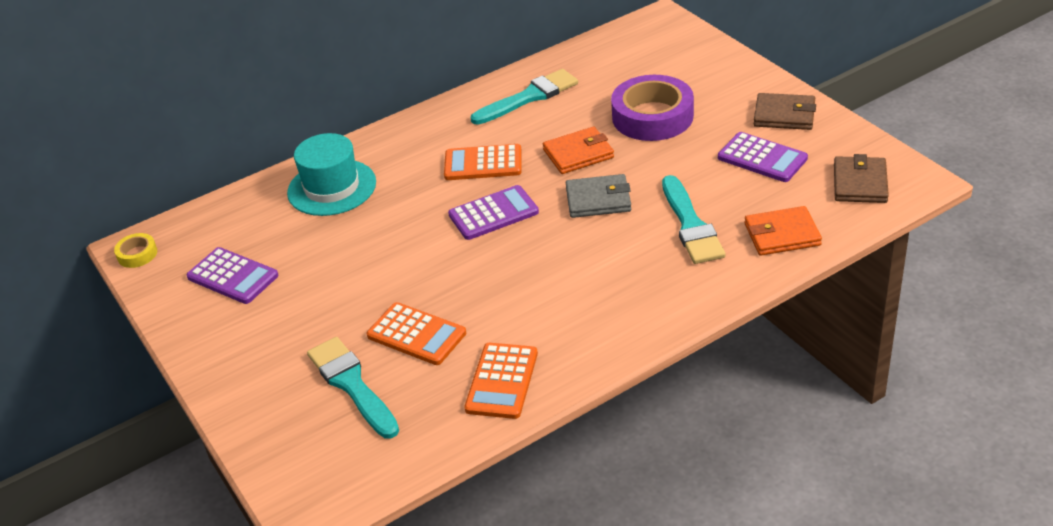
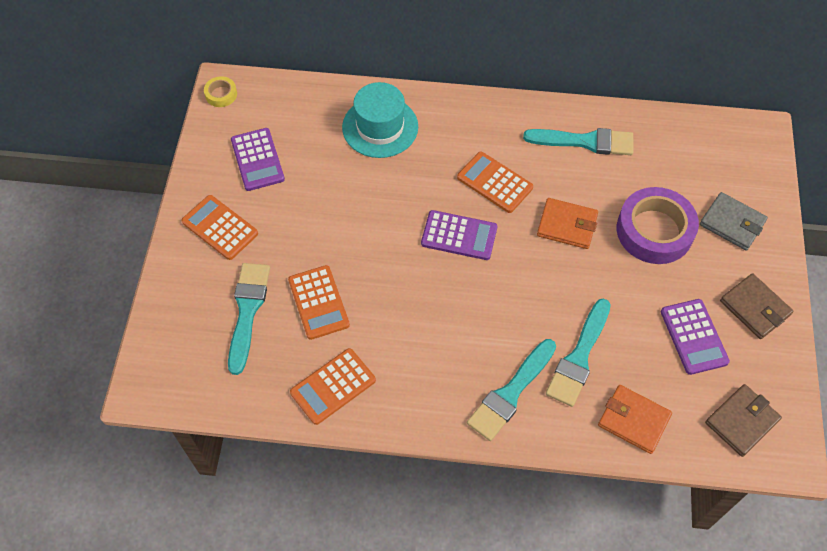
camera: 35 degrees right, 20 degrees up
(250, 345) = (220, 227): none -> orange calculator
(598, 199) = (539, 280): grey wallet -> grey wallet (732, 223)
(664, 282) = (510, 393): none -> turquoise brush

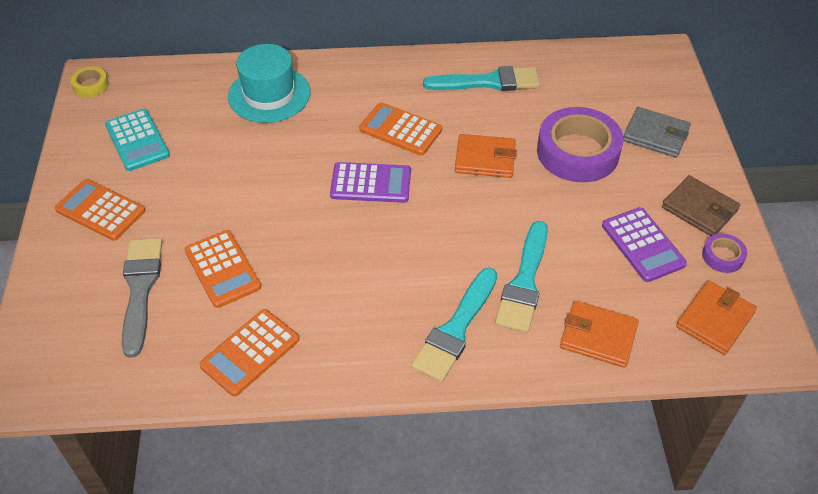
camera: 10 degrees left, 10 degrees down
(247, 311) = (140, 289): turquoise brush -> grey brush
(257, 160) = (137, 140): purple calculator -> turquoise calculator
(741, 421) = (715, 320): brown wallet -> orange wallet
(764, 360) = (722, 256): none -> purple tape

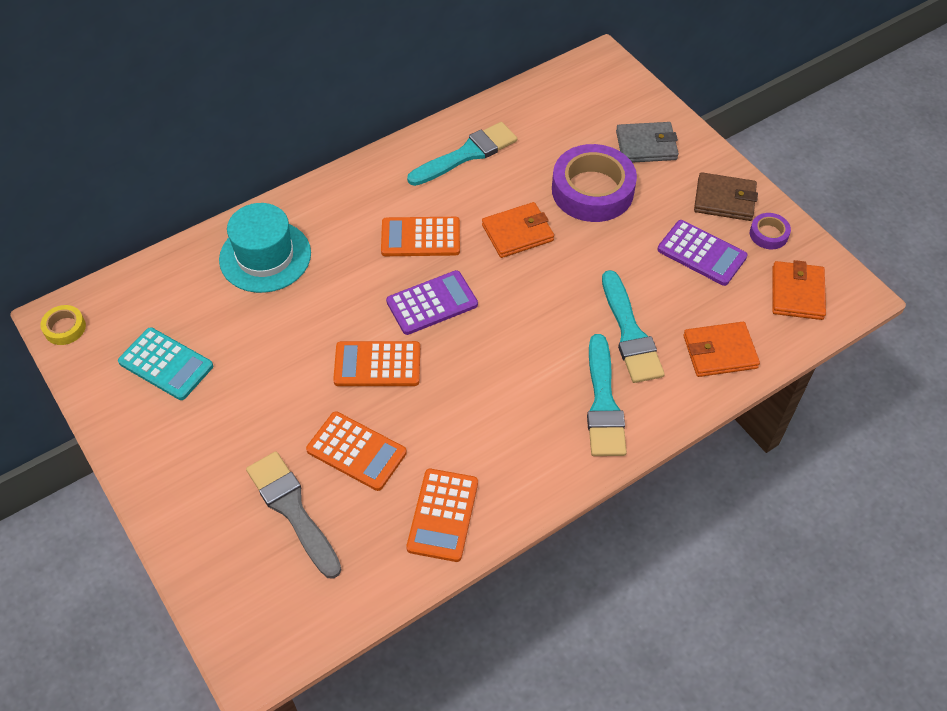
camera: 30 degrees left, 5 degrees up
(100, 210) = (187, 453): orange calculator -> orange calculator (377, 364)

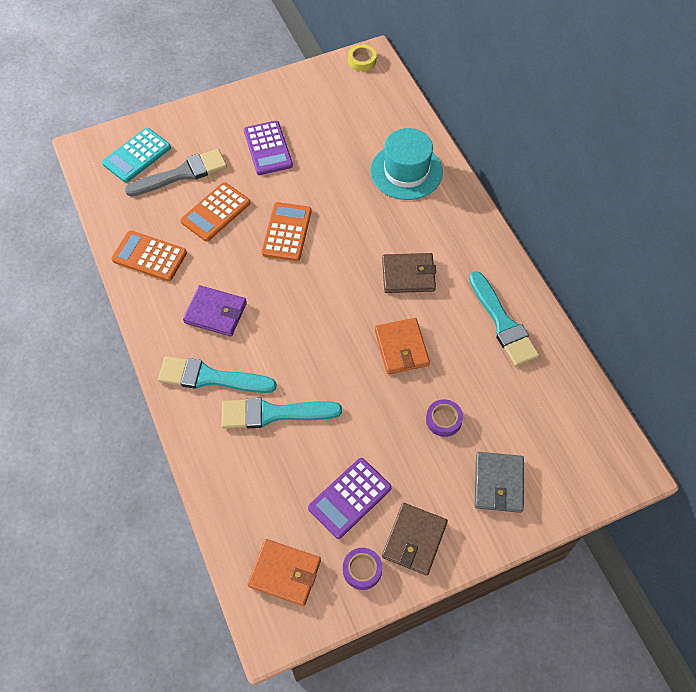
camera: 100 degrees right, 5 degrees up
(166, 364) = (318, 112): turquoise calculator -> turquoise calculator (137, 155)
(420, 237) = (408, 275): orange calculator -> brown wallet
(432, 303) = (337, 274): purple calculator -> purple calculator (268, 148)
(513, 417) = (215, 313): none -> purple wallet
(592, 190) = (443, 420): purple tape -> purple tape, size x0.45
(719, 352) = (236, 482): orange wallet -> none

